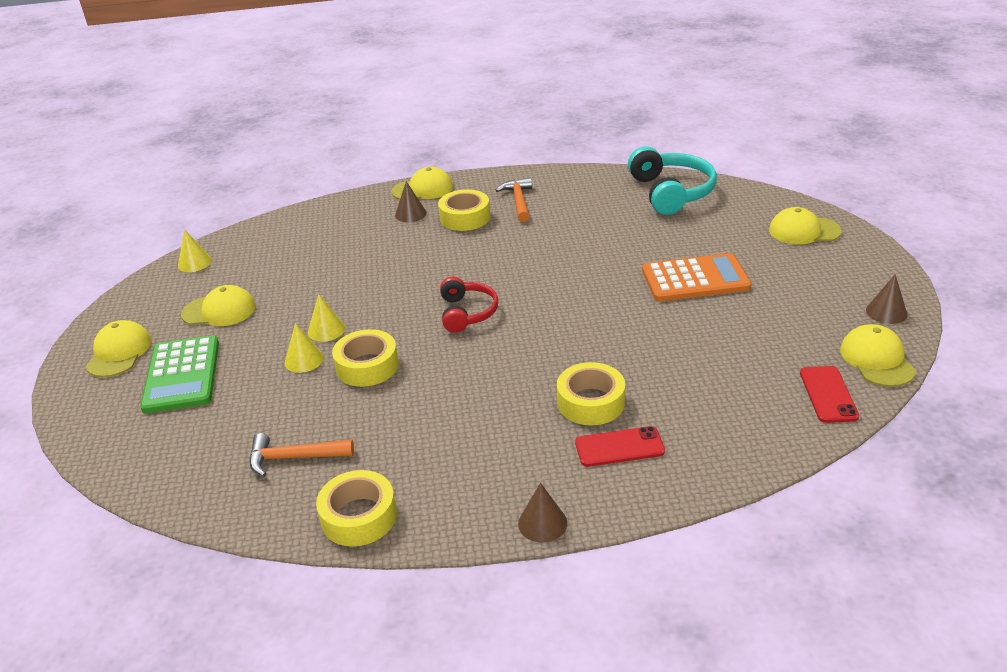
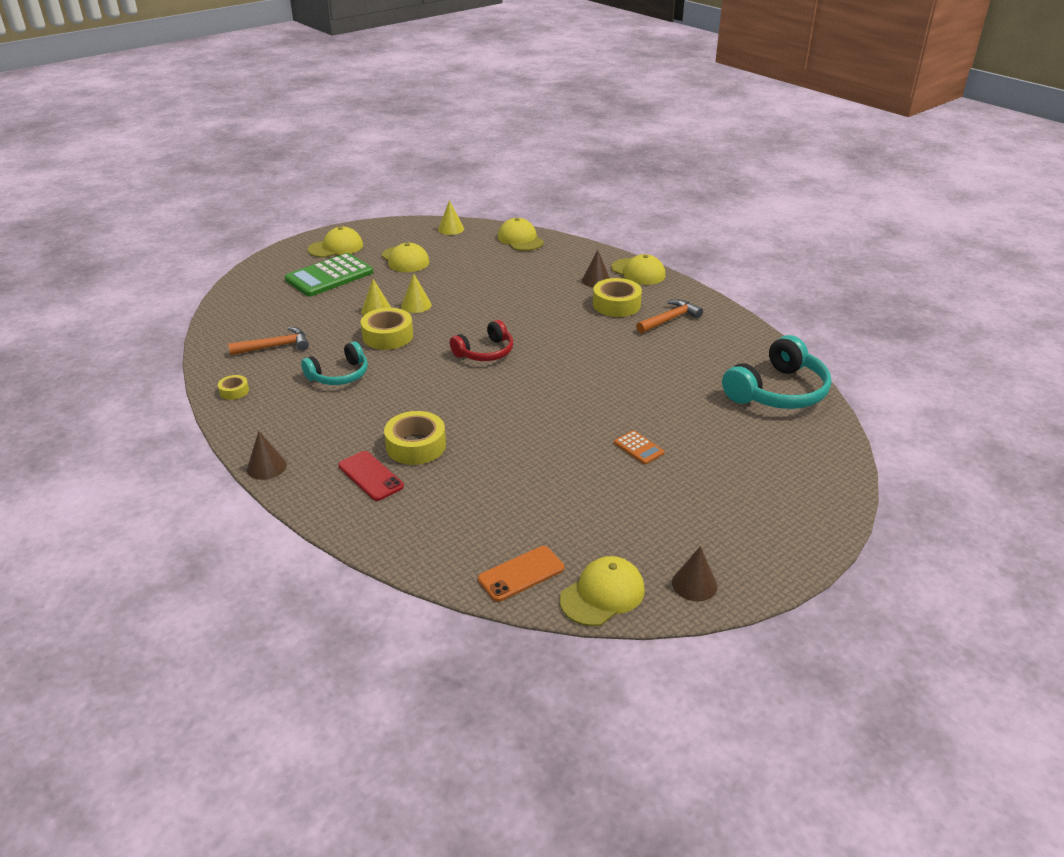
camera: 55 degrees right, 0 degrees up
(294, 458) = (275, 346): orange hammer -> orange hammer turned 105 degrees clockwise
(359, 516) = (234, 391): yellow tape -> yellow tape, size x0.52
(410, 421) = (339, 375): none -> turquoise headphones
(695, 279) = (638, 448): orange calculator -> orange calculator, size x0.46
(804, 231) = (797, 492): yellow cap -> yellow cap (520, 239)
(828, 394) = (521, 574): red phone -> orange phone

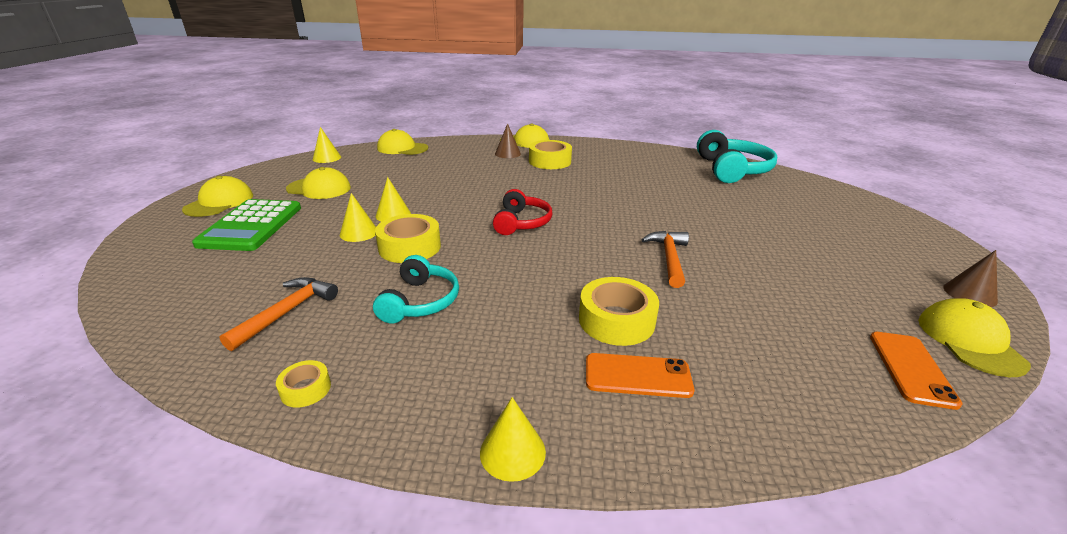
camera: 45 degrees left, 5 degrees down
(266, 467) = (512, 452): brown cone -> yellow cone
(370, 476) = (637, 376): red phone -> orange phone
(638, 448) = (748, 232): orange calculator -> none
(670, 319) = (598, 158): orange hammer -> orange hammer (669, 258)

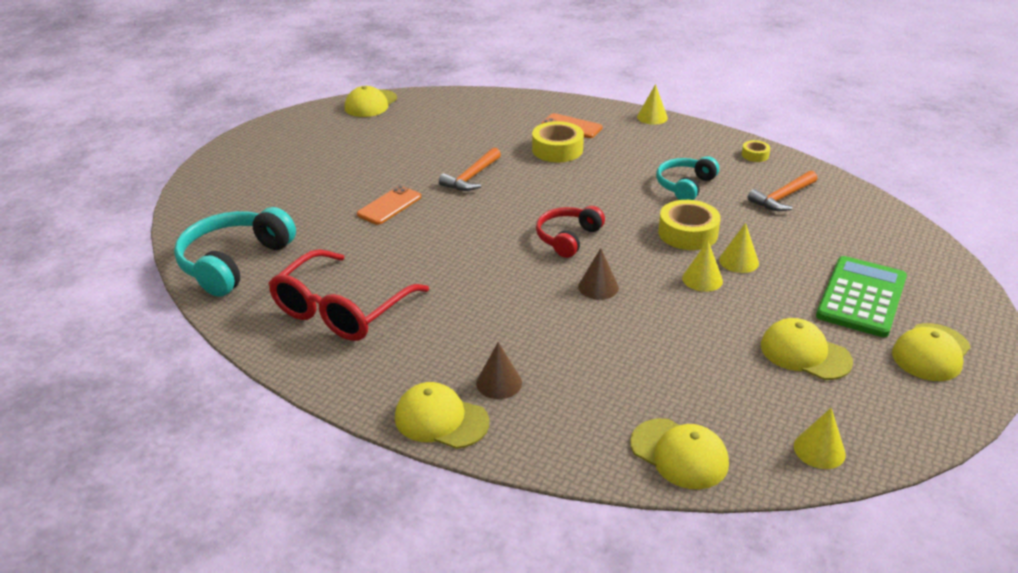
camera: 155 degrees left, 5 degrees up
(550, 161) = (450, 342): yellow tape -> none
(629, 163) = (341, 310): none -> red glasses
(911, 368) = (426, 103): orange phone -> orange phone (389, 206)
(969, 294) = (312, 118): brown cone -> brown cone (598, 287)

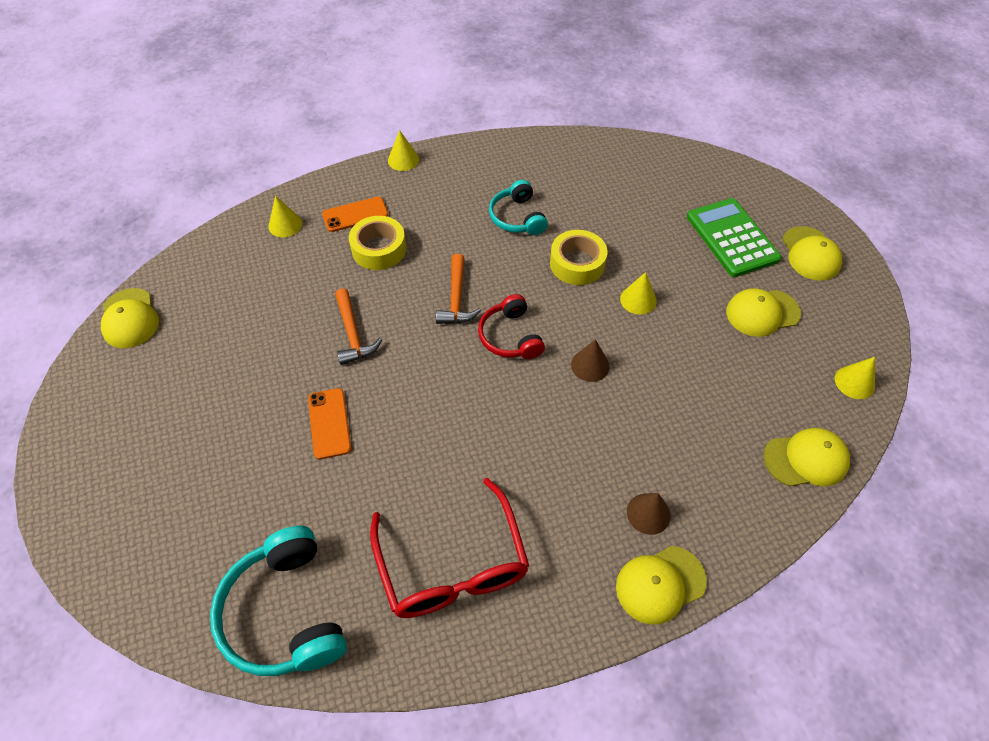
camera: 50 degrees left, 20 degrees up
(738, 261) = (637, 264): yellow cone -> yellow cone (285, 225)
(755, 155) = (522, 151): yellow tape -> none
(782, 198) = (589, 181): orange hammer -> orange hammer (456, 298)

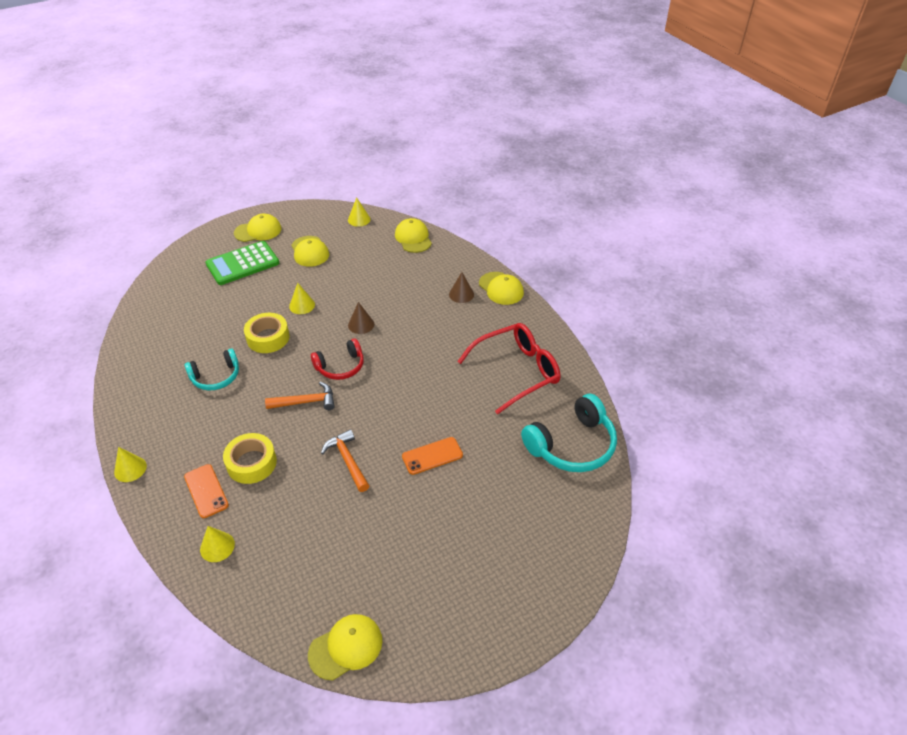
camera: 100 degrees left, 10 degrees down
(353, 334) = (347, 460): orange hammer -> orange hammer turned 90 degrees counterclockwise

